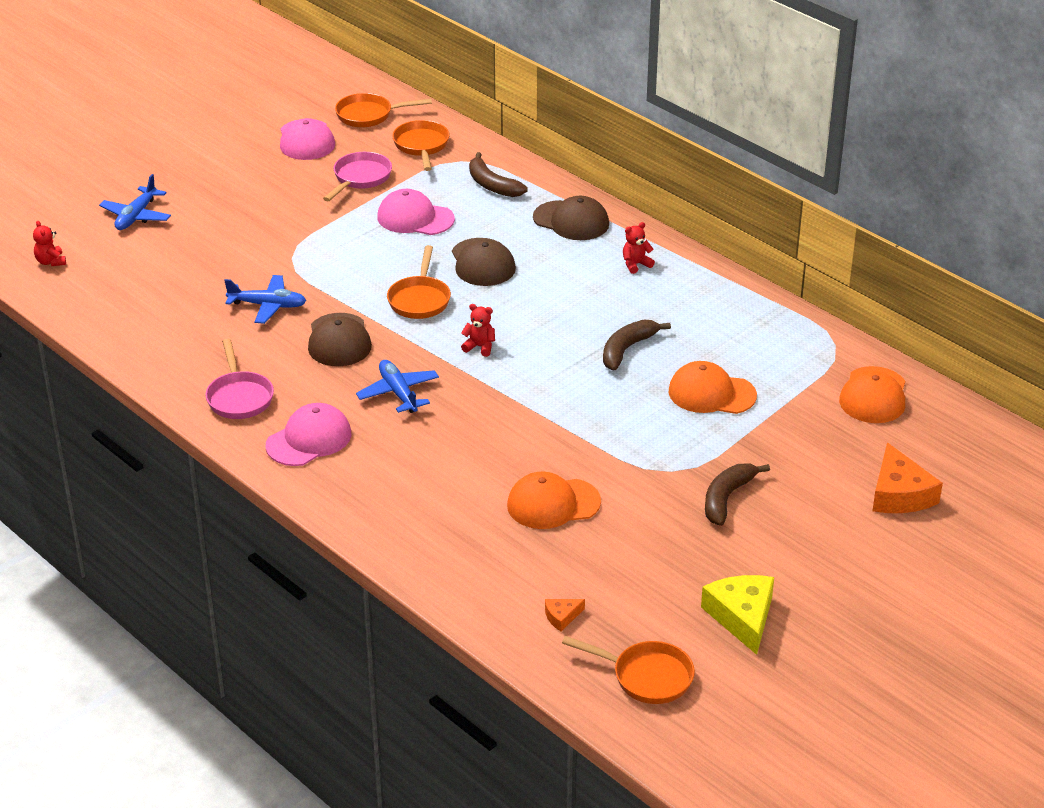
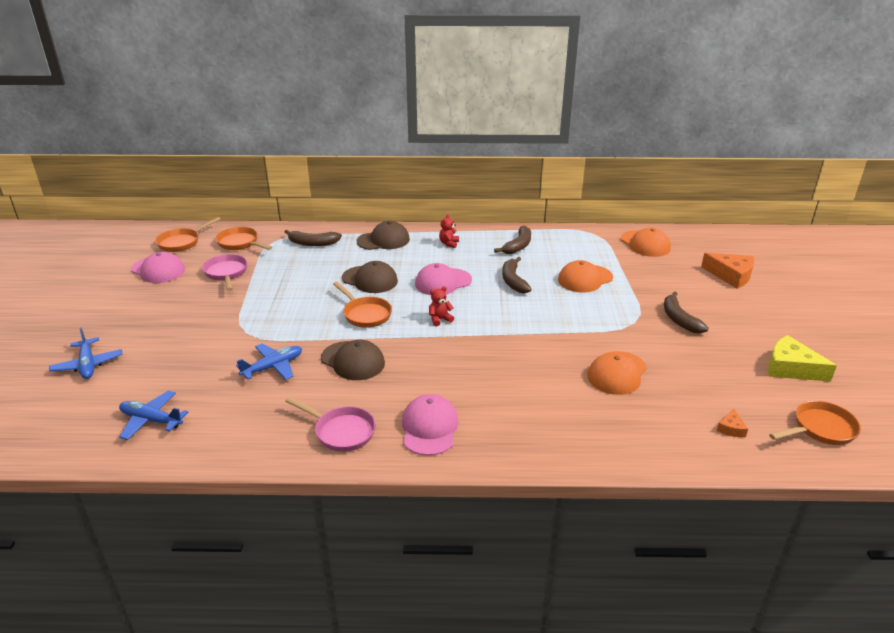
camera: 45 degrees left, 5 degrees down
(51, 262) = (51, 429): red teddy bear -> none
(398, 393) = (437, 368): blue plane -> blue plane (151, 420)
(415, 218) = (294, 277): pink cap -> pink cap (443, 282)
(710, 311) = (518, 246): none -> brown banana

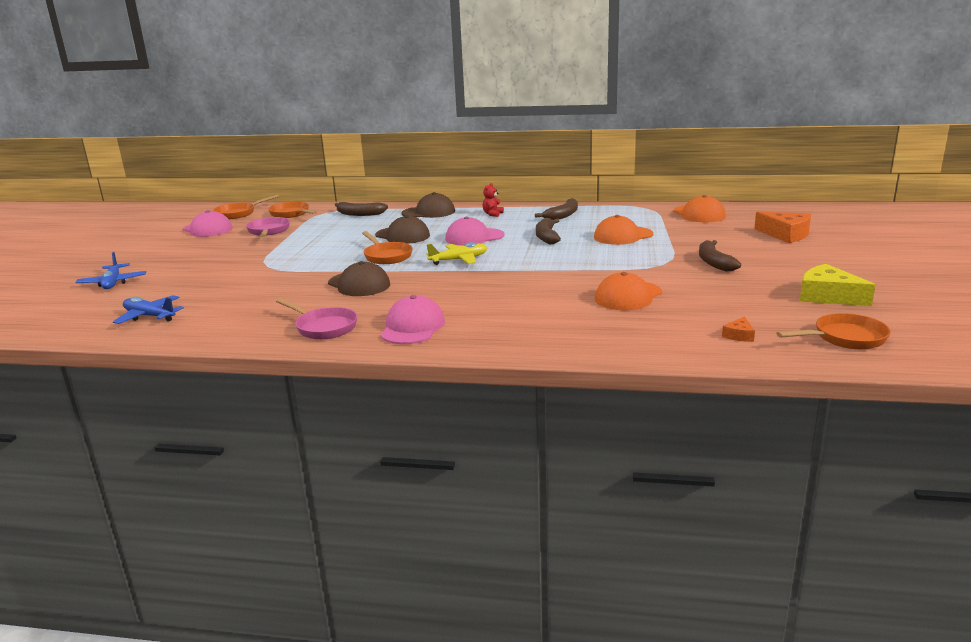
camera: 10 degrees right, 10 degrees down
(273, 367) = (280, 287): blue plane -> none
(440, 319) = (459, 260): red teddy bear -> yellow plane

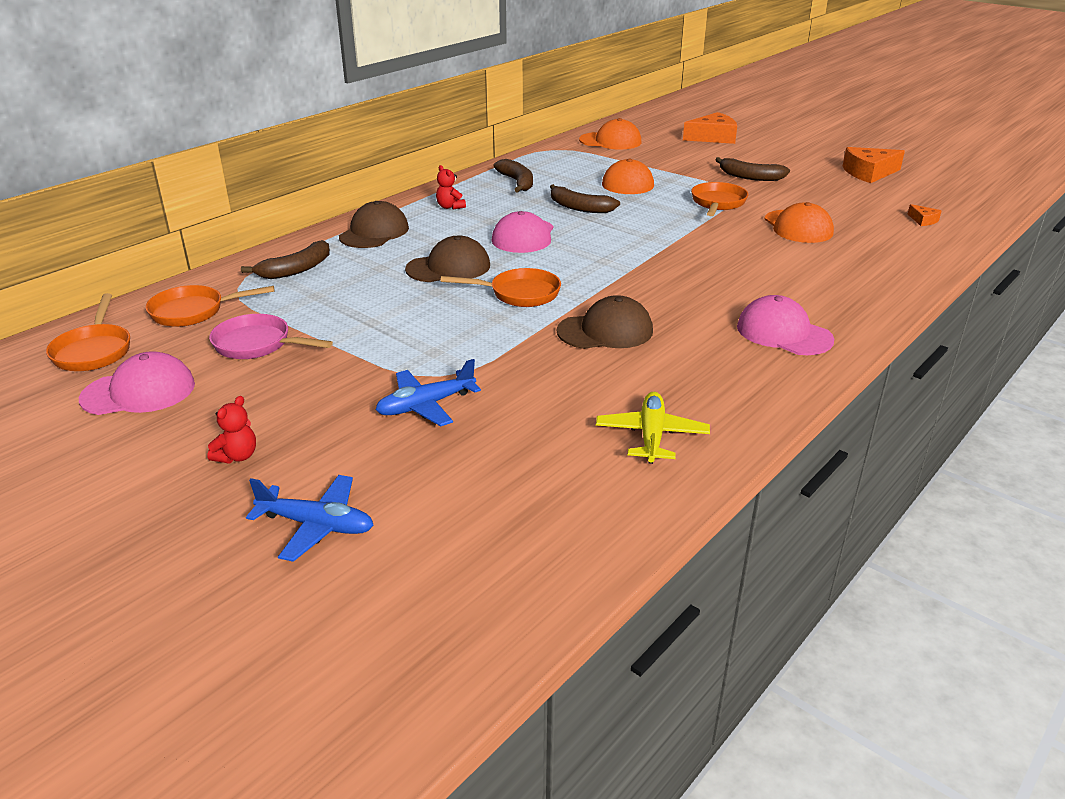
camera: 60 degrees left, 10 degrees up
(149, 316) = (549, 504): blue plane -> blue plane (426, 405)
(163, 257) = (237, 456): none -> red teddy bear
(323, 327) = (734, 381): pink pan -> none
(459, 260) = (594, 262): yellow plane -> yellow plane (651, 436)
(828, 296) = (868, 173): yellow cheese -> orange cheese
(845, 338) = (954, 196): orange pan -> orange pan (717, 203)

